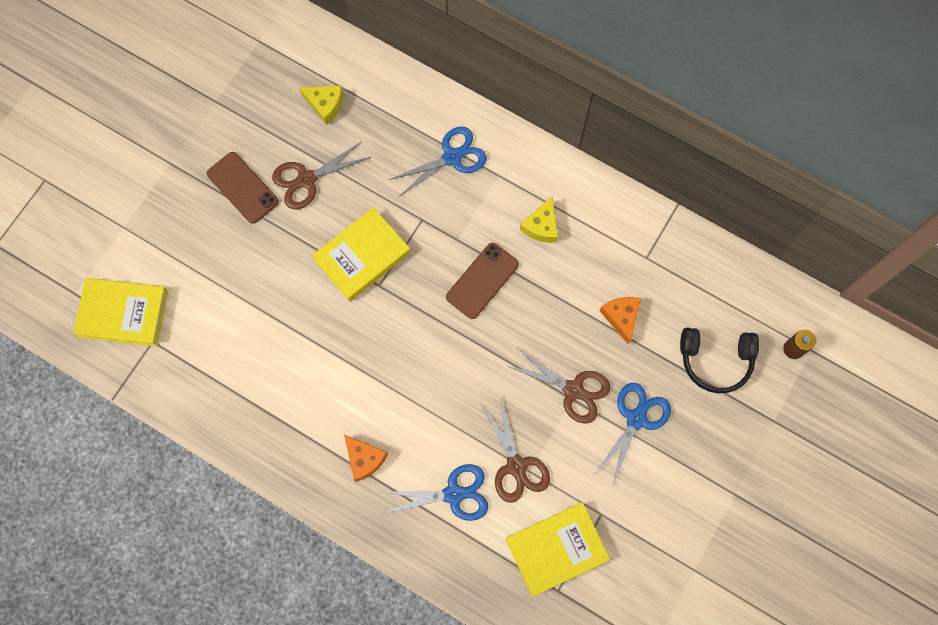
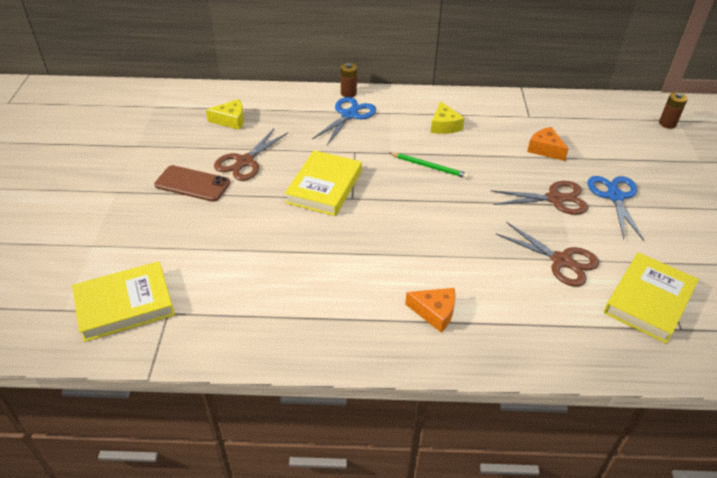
camera: 30 degrees left, 30 degrees down
(453, 494) = (531, 302): blue scissors -> none
(474, 118) = (348, 93): none -> brown battery
(482, 280) = (429, 167): brown phone -> green pencil
(715, 360) = (629, 147): black headphones -> none

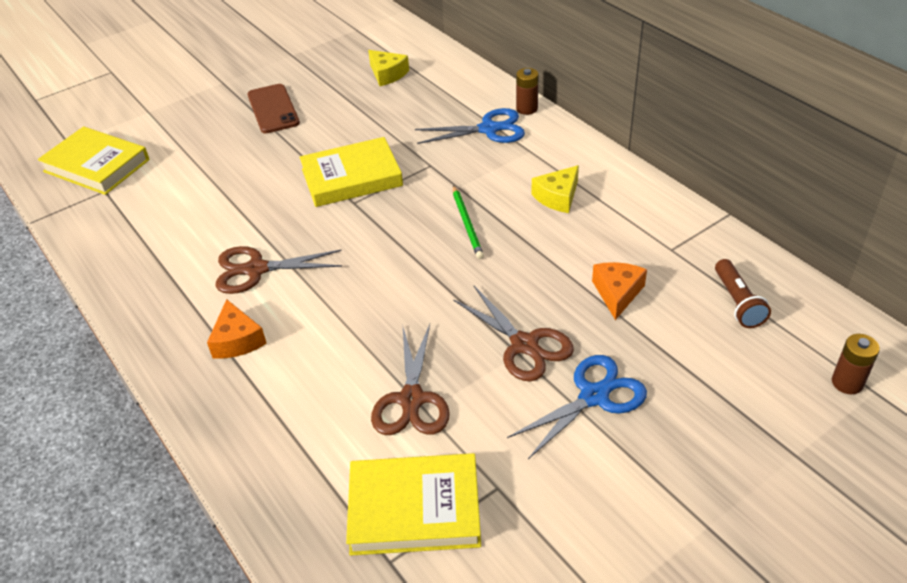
camera: 55 degrees right, 0 degrees up
(245, 162) = (336, 116): brown scissors -> brown scissors (256, 269)
(588, 120) = (737, 302): none -> brown flashlight

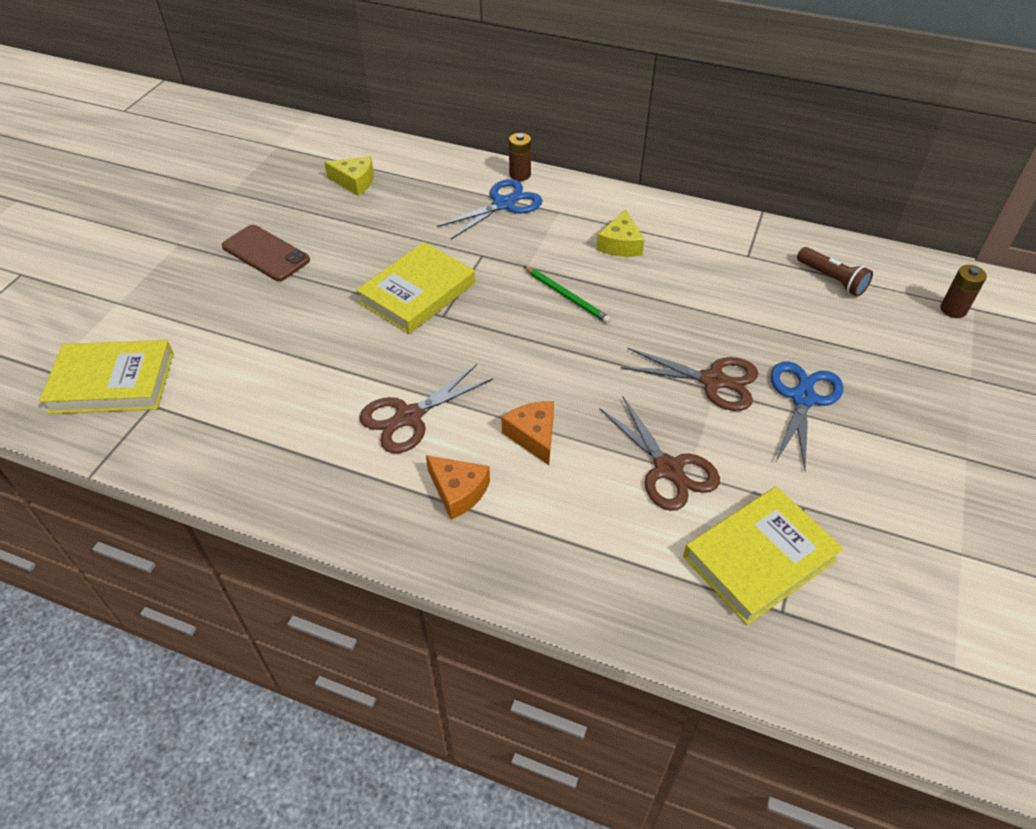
camera: 35 degrees left, 5 degrees up
(617, 293) = (742, 307): orange cheese -> orange cheese (533, 436)

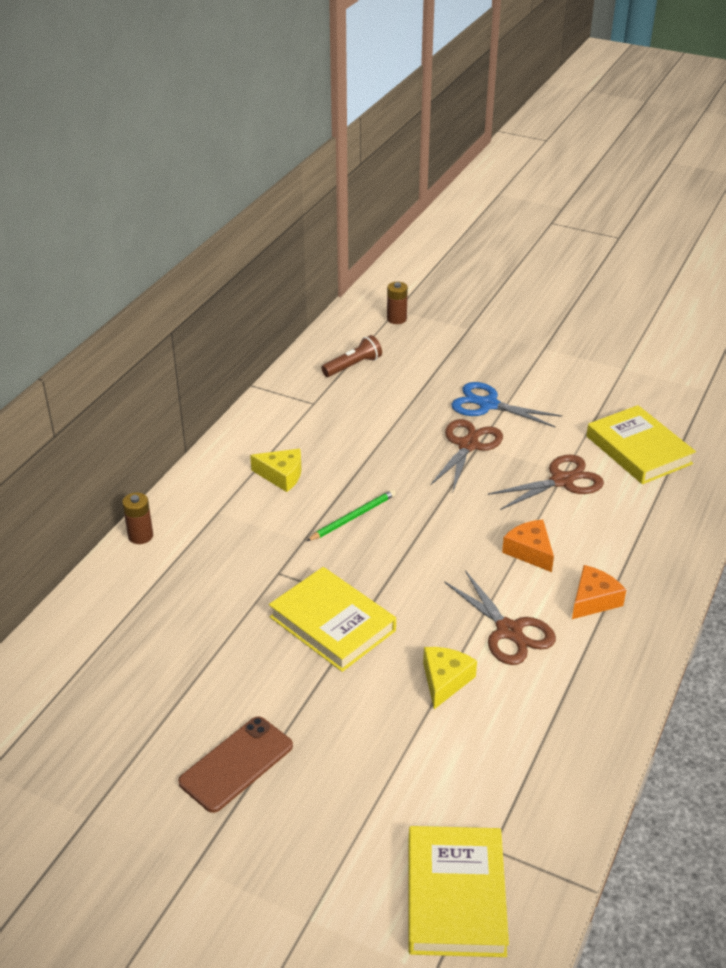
camera: 85 degrees left, 10 degrees down
(355, 182) = (107, 681): yellow cheese -> yellow cheese (445, 680)
(503, 204) = (193, 552): blue scissors -> none
(533, 436) = (530, 551): orange cheese -> orange cheese turned 75 degrees clockwise

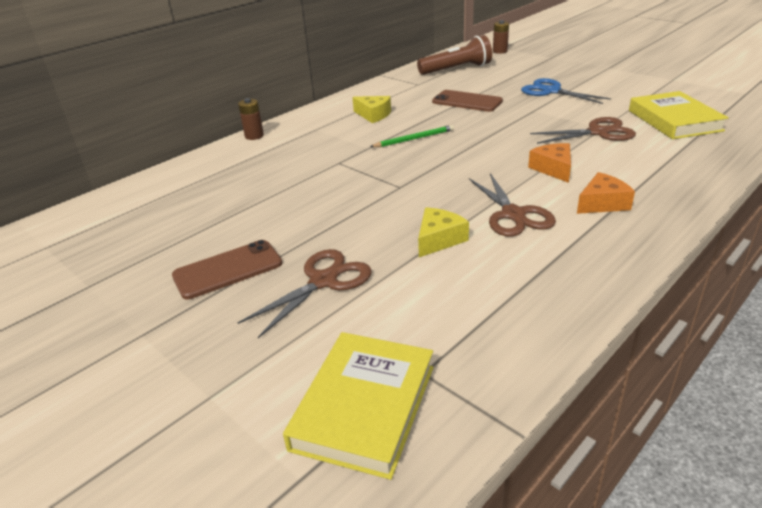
camera: 20 degrees right, 5 degrees down
(332, 624) = (362, 194): yellow book -> none
(353, 366) = (456, 69): brown flashlight -> brown flashlight, size x1.57
(391, 436) = (467, 101): none -> brown phone
(468, 445) = (525, 109): brown scissors -> brown scissors (323, 281)

